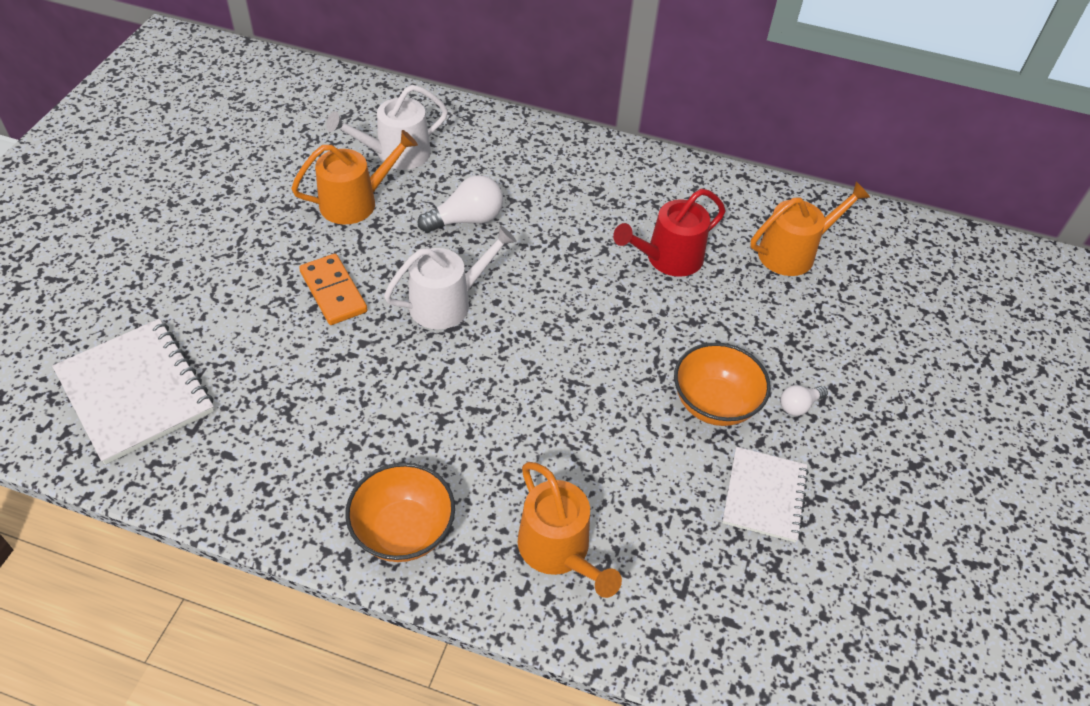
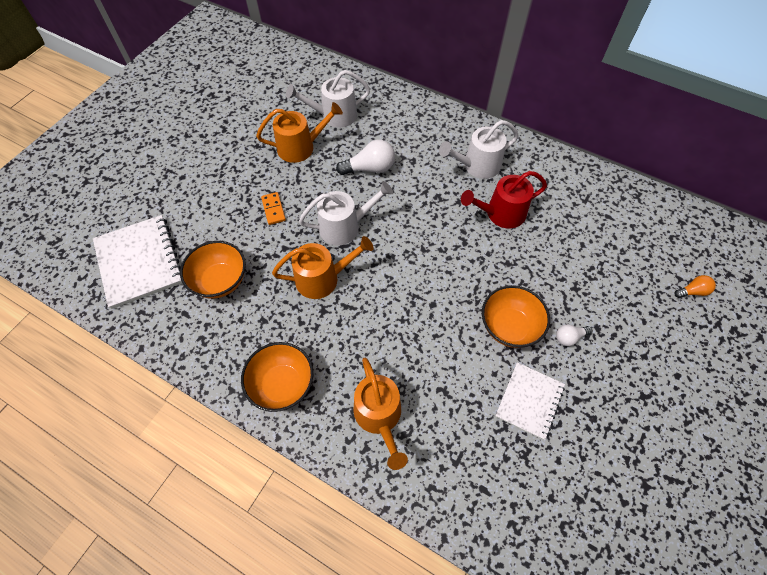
camera: 15 degrees right, 10 degrees up
(273, 401) = (220, 281): none -> orange bowl
(333, 292) = (273, 209): orange domino -> orange domino, size x0.66
(621, 200) = (477, 166): none -> white watering can
(793, 252) = (591, 220): orange watering can -> orange watering can (322, 278)
(944, 325) = (692, 291): none -> orange light bulb

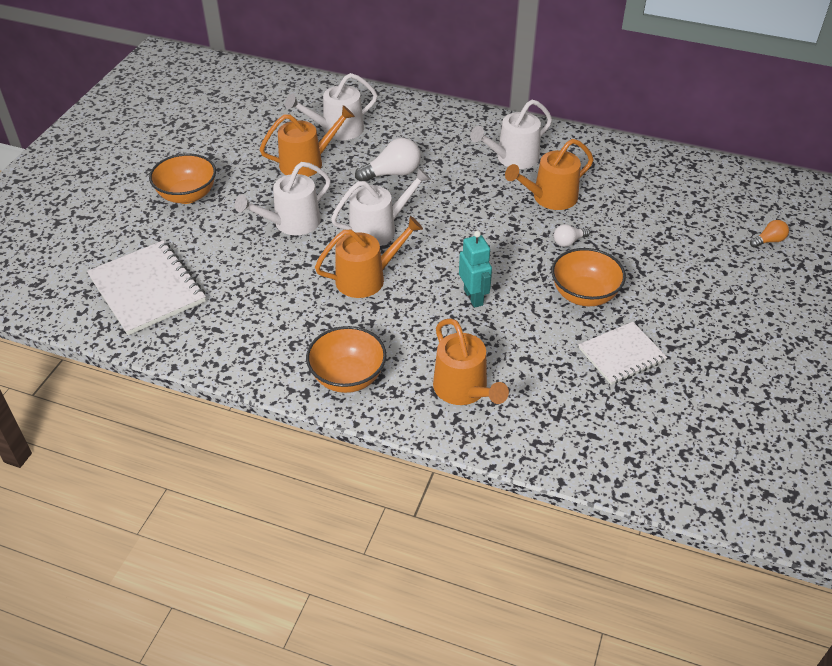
camera: 10 degrees left, 15 degrees down
(220, 281) = (249, 295): orange bowl -> orange bowl (187, 195)
(273, 209) = (292, 223): orange domino -> white watering can
(410, 314) = (473, 297): none -> turquoise robot
(501, 214) = (550, 198): red watering can -> orange watering can
(529, 401) = (621, 355): white notebook -> white notebook turned 45 degrees clockwise
(569, 337) = (650, 296): white light bulb -> white light bulb (568, 242)

